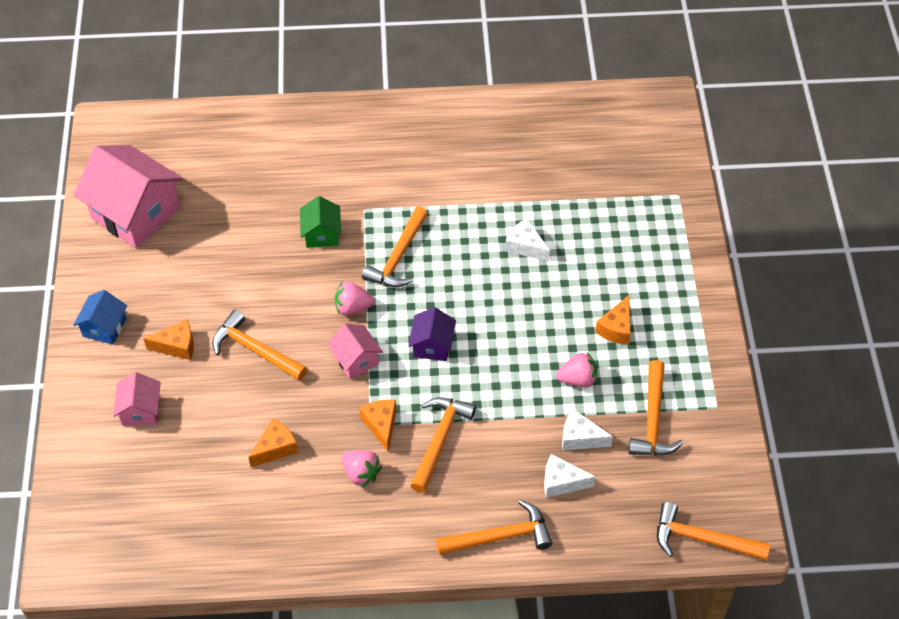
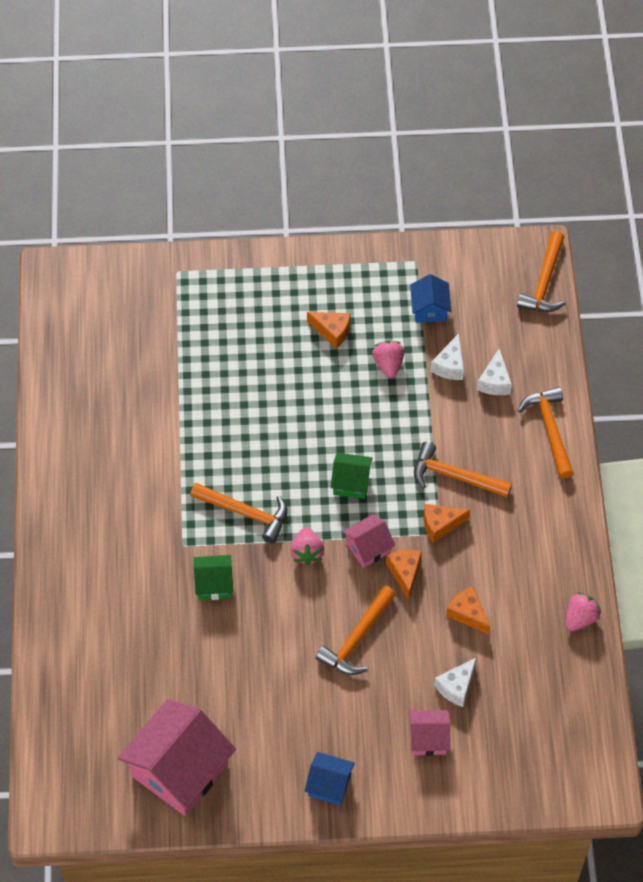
camera: 90 degrees left, 5 degrees up
(177, 346) = (352, 712): orange cheese -> orange cheese (405, 573)
(361, 473) = (492, 540): pink strawberry -> pink strawberry (580, 618)
(432, 345) = (351, 482): purple house -> green house
(525, 246) = (235, 402): white cheese -> white cheese (456, 686)
(653, 420) = (429, 309): orange hammer -> blue house

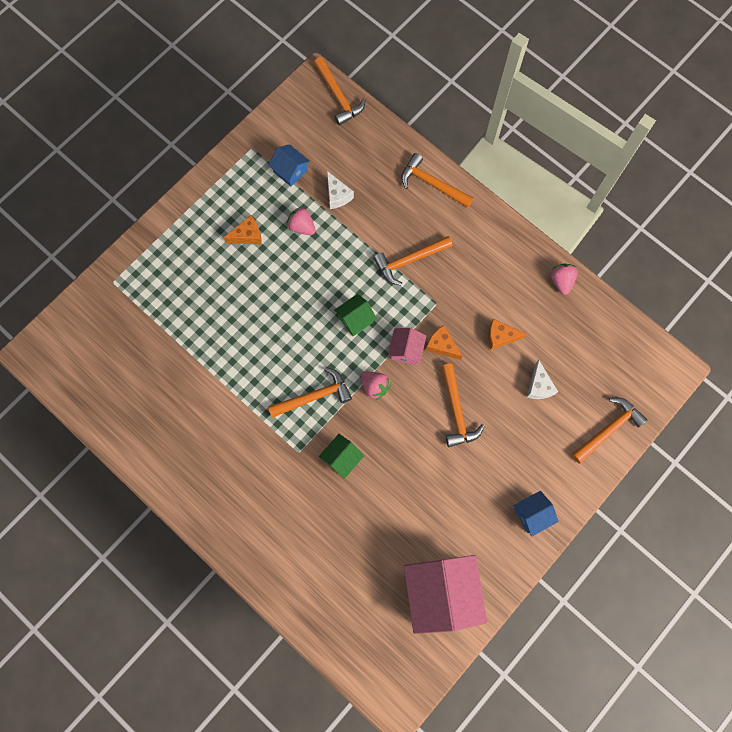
camera: 45 degrees left, 15 degrees up
(428, 738) = (555, 432): pink house -> none
(440, 524) = (431, 297): orange cheese -> none
(480, 782) = (608, 429): none -> orange hammer
(494, 381) = (372, 182): white cheese -> none

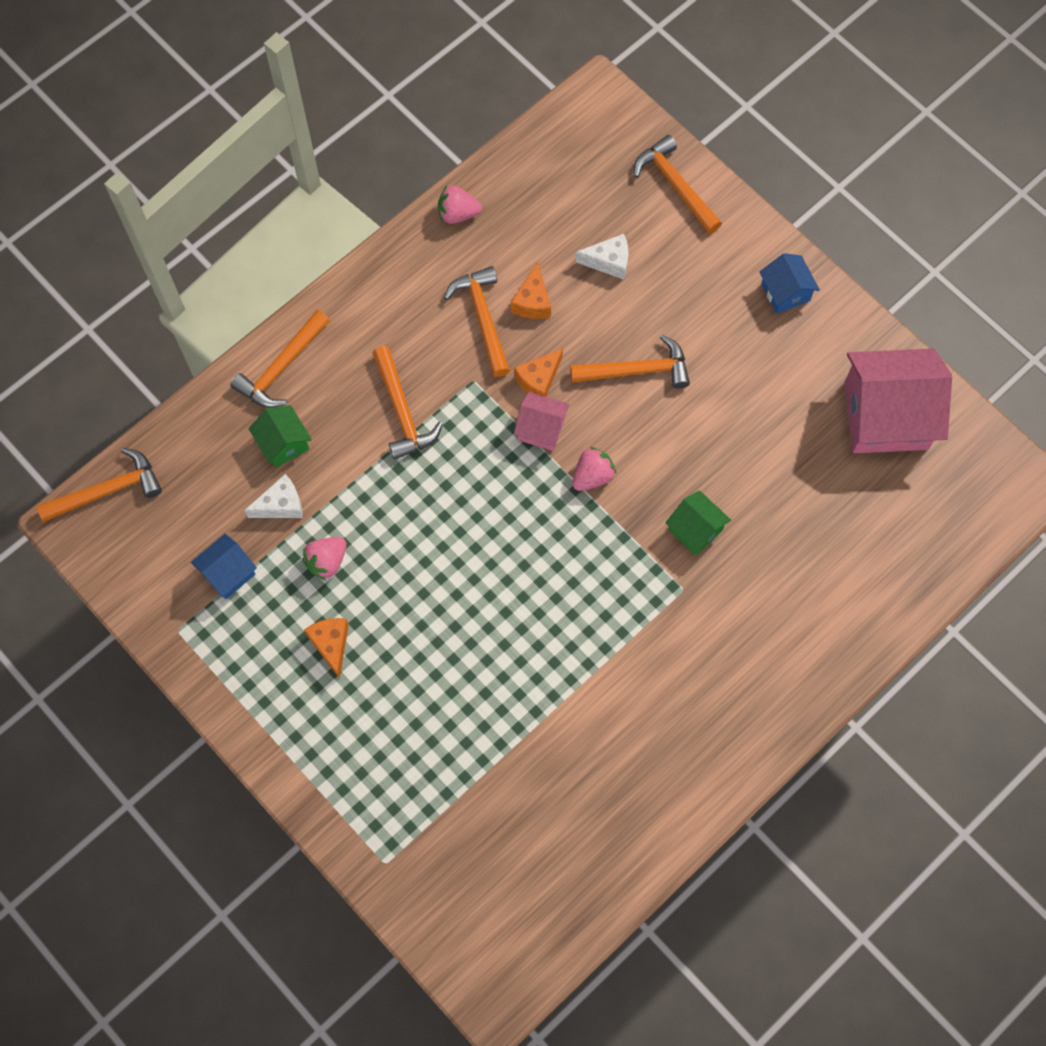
camera: 85 degrees left, 5 degrees down
(314, 396) = (601, 562): orange hammer -> orange hammer (483, 318)
(355, 319) = (487, 494): green house -> green house (283, 443)

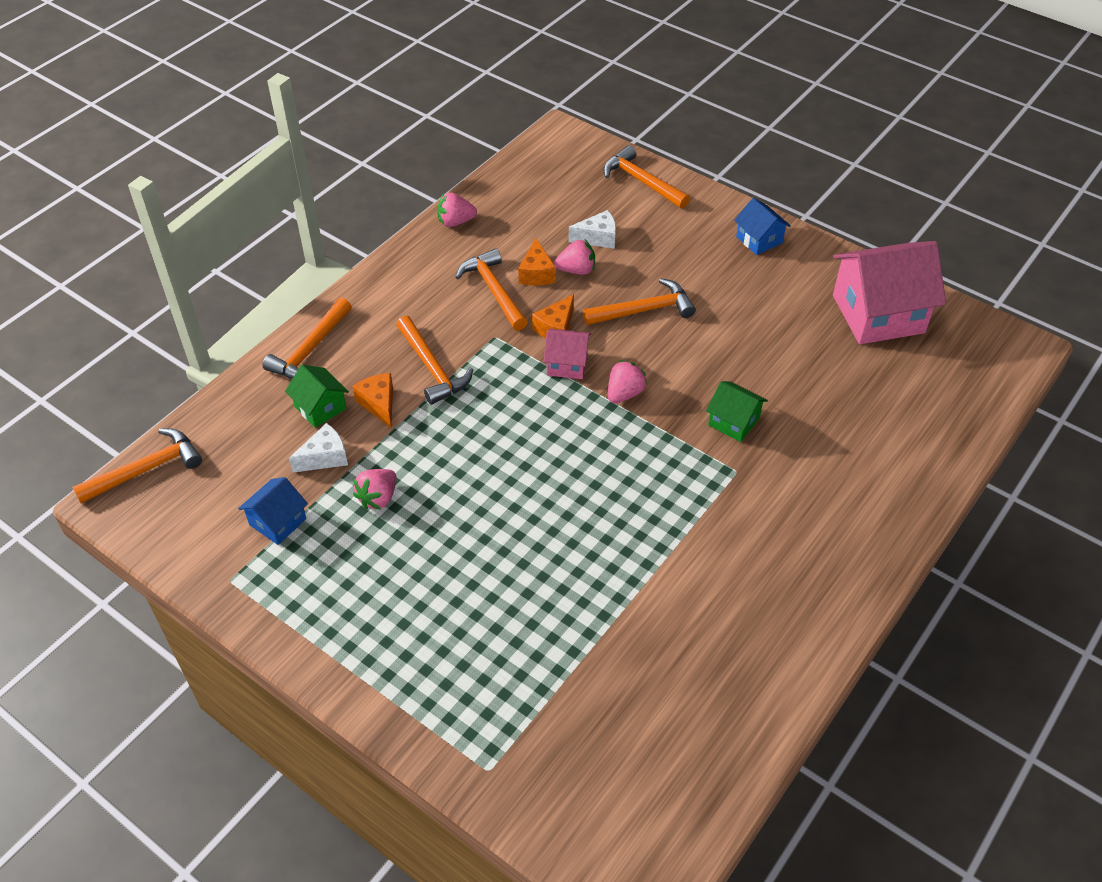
camera: 10 degrees left, 20 degrees down
(331, 644) = (394, 569): orange cheese -> orange cheese (379, 404)
(576, 304) = (576, 270): none -> pink strawberry

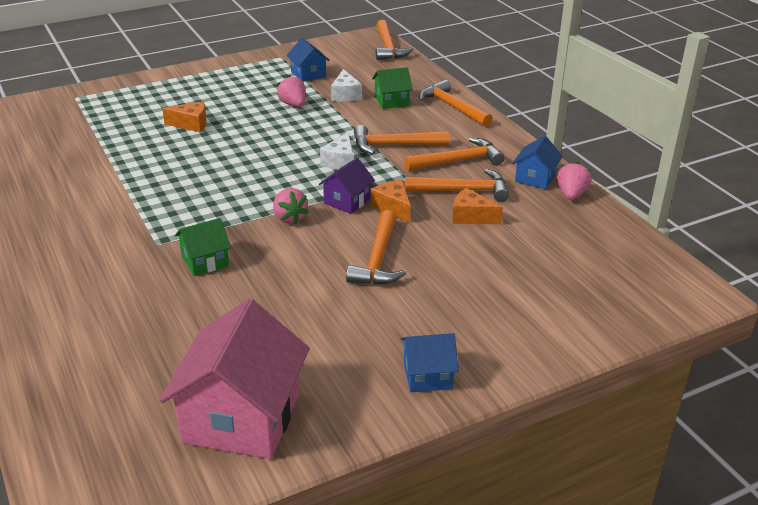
camera: 115 degrees right, 15 degrees down
(379, 404) = (376, 120): orange cheese -> orange cheese (191, 124)
(439, 250) = (535, 178): none -> blue house
(567, 364) = (347, 201): pink house -> purple house
(576, 270) = (460, 239): pink strawberry -> none
(598, 238) = (500, 265): white cheese -> white cheese (340, 161)
(642, 181) = (582, 324): orange hammer -> orange hammer (458, 161)

